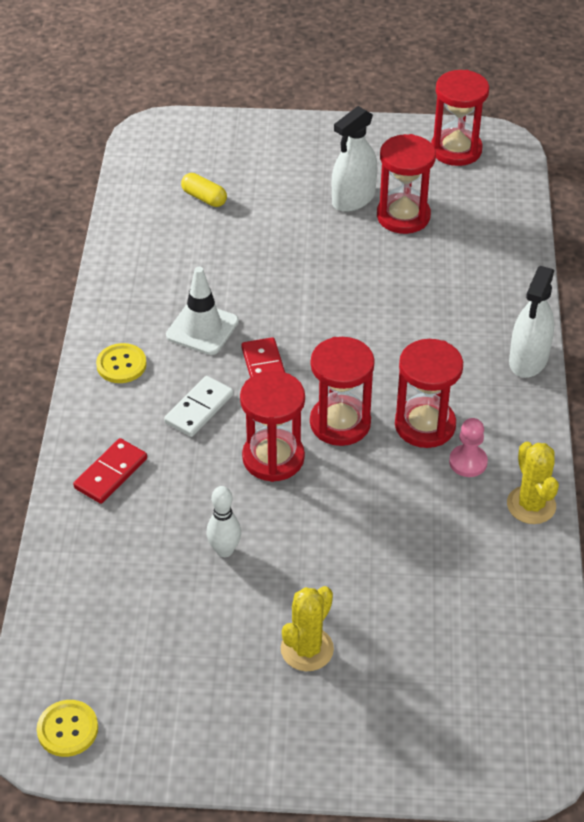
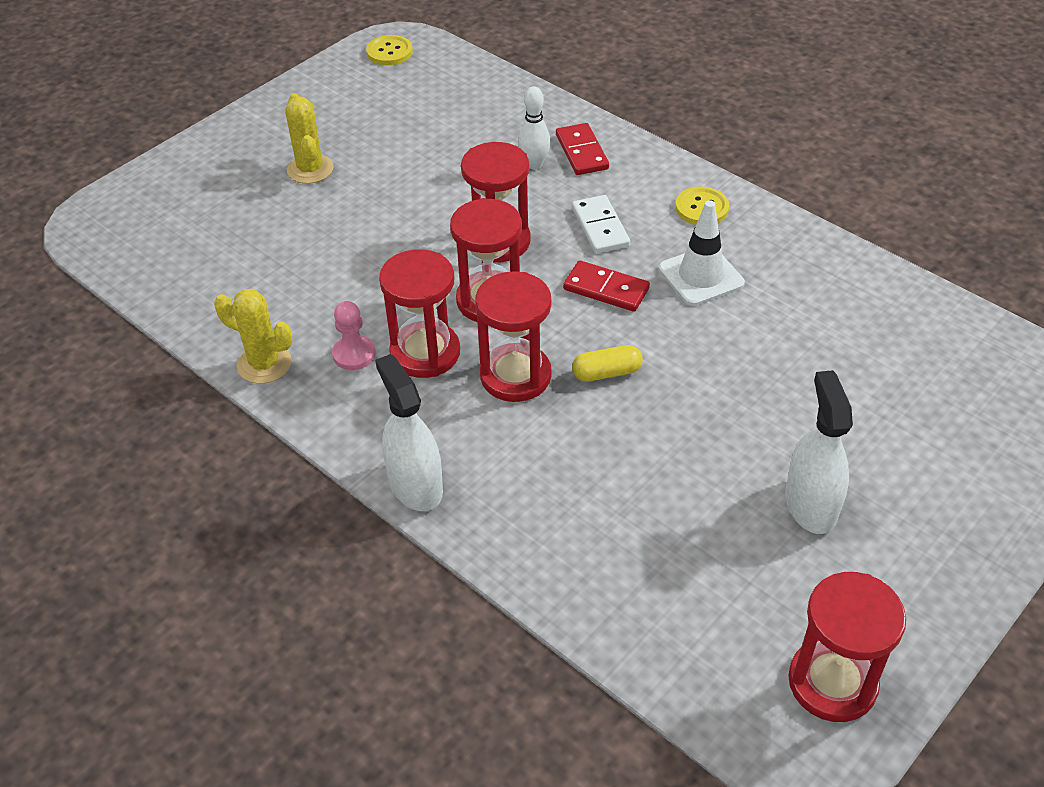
camera: 130 degrees right, 0 degrees up
(204, 198) = (915, 377): yellow capsule -> yellow capsule (606, 373)
(224, 550) = (440, 173): white bowling pin -> white bowling pin (534, 164)
(403, 216) = (738, 531): red hourglass -> red hourglass (515, 376)

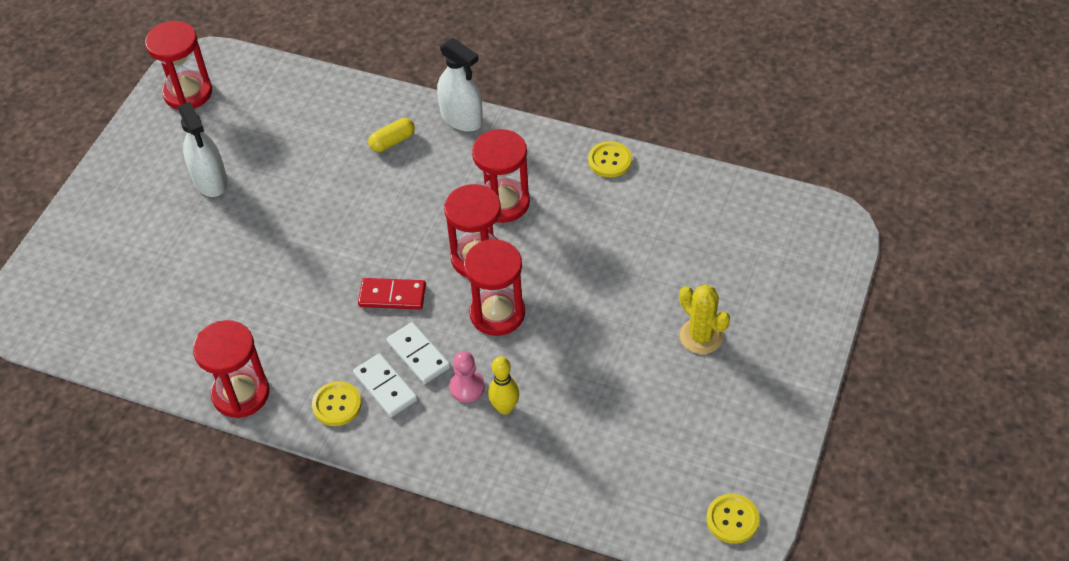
camera: 160 degrees right, 5 degrees up
(264, 364) = (610, 160): yellow cactus -> yellow button
(354, 354) = (553, 186): pink pawn -> pink pawn (467, 387)
(515, 376) = (431, 206): red hourglass -> red hourglass (241, 393)
(534, 164) = (505, 408): white bowling pin -> yellow bowling pin
(582, 152) = (467, 438): red domino -> none
(606, 373) = (368, 227): yellow capsule -> yellow capsule (392, 141)
(646, 209) = (385, 387): none -> white domino
(701, 276) = (320, 332): white traffic cone -> none

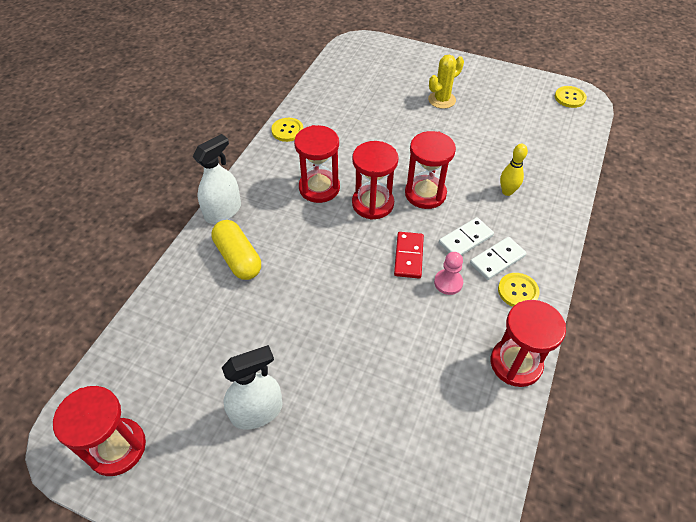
camera: 90 degrees left, 0 degrees up
(392, 141) = (238, 258): yellow capsule -> yellow capsule, size x1.62
(467, 387) = (492, 211): pink pawn -> pink pawn (448, 282)

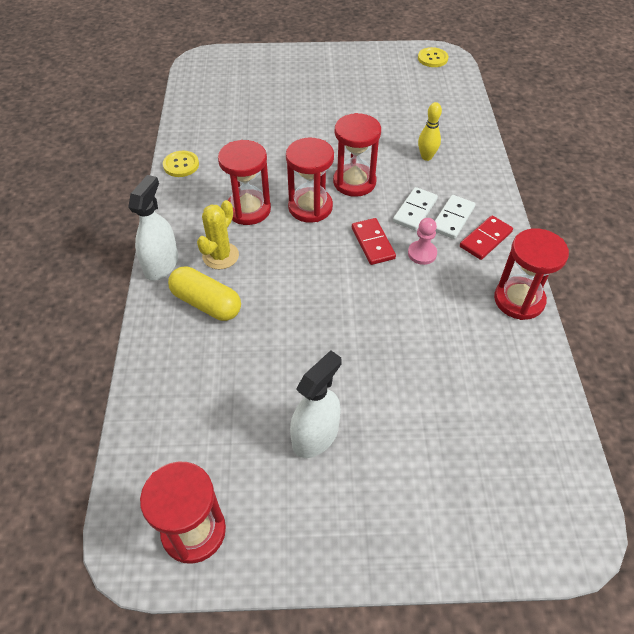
camera: 25 degrees left, 0 degrees up
(442, 100) = (318, 92): yellow cactus -> yellow cactus (220, 256)
(518, 291) = (485, 239): yellow button -> red domino

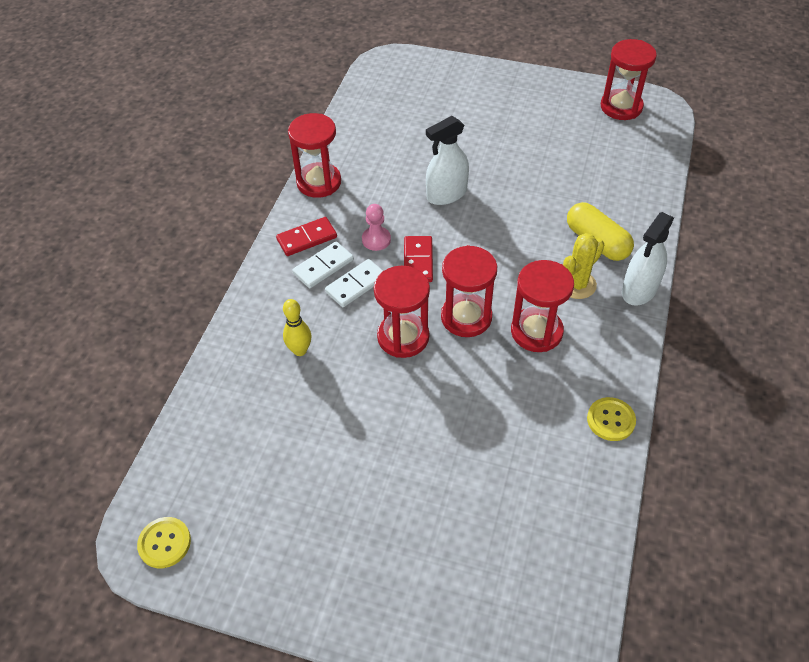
camera: 160 degrees left, 0 degrees up
(315, 436) = (527, 134): white spray bottle -> white spray bottle (446, 194)

